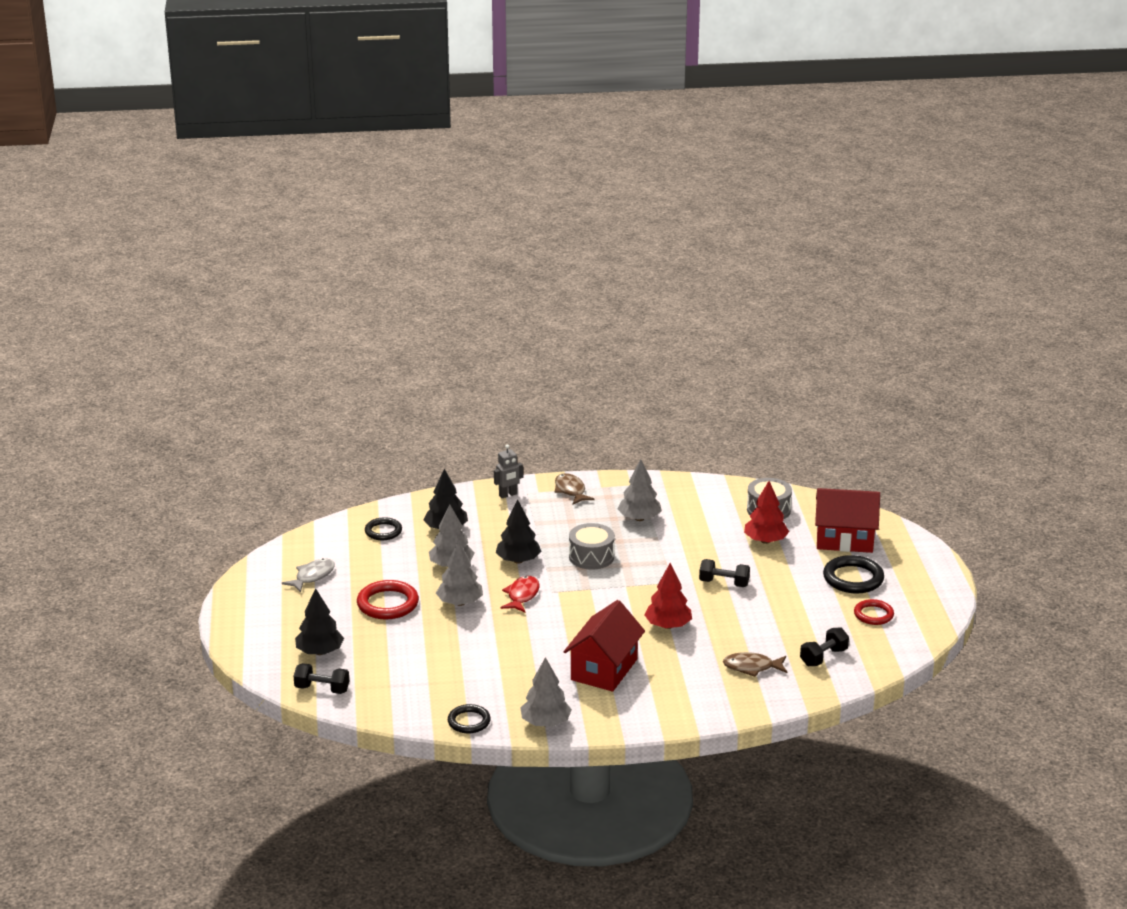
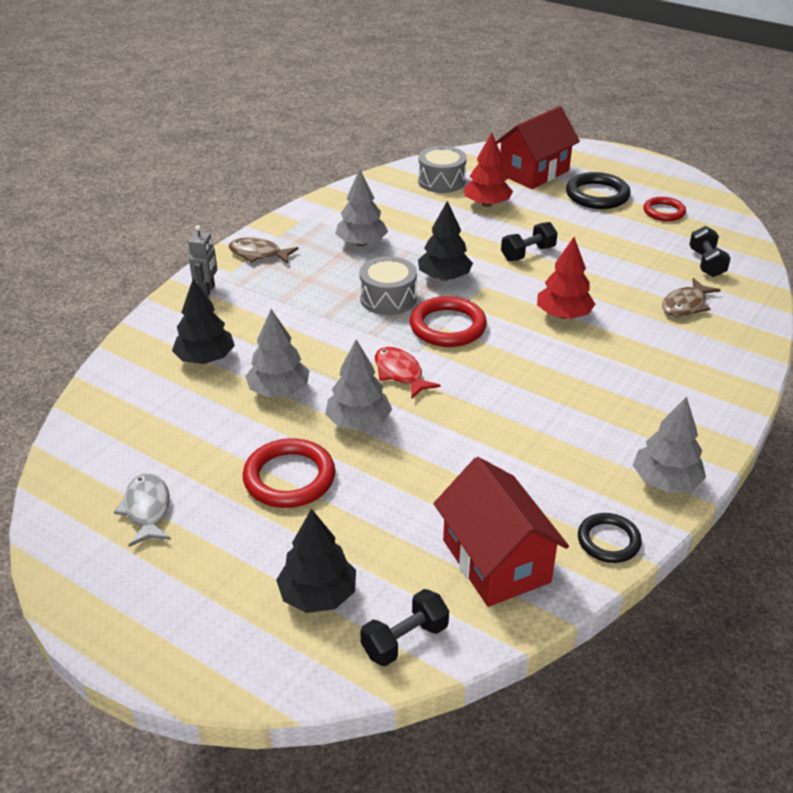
camera: 50 degrees left, 10 degrees up
(383, 531) = (142, 404): black ring -> none
(518, 560) = (333, 343): black tree -> black tree (444, 277)
(592, 590) = (447, 326): none -> red ring
(604, 669) = (600, 390): red house -> red house (496, 561)

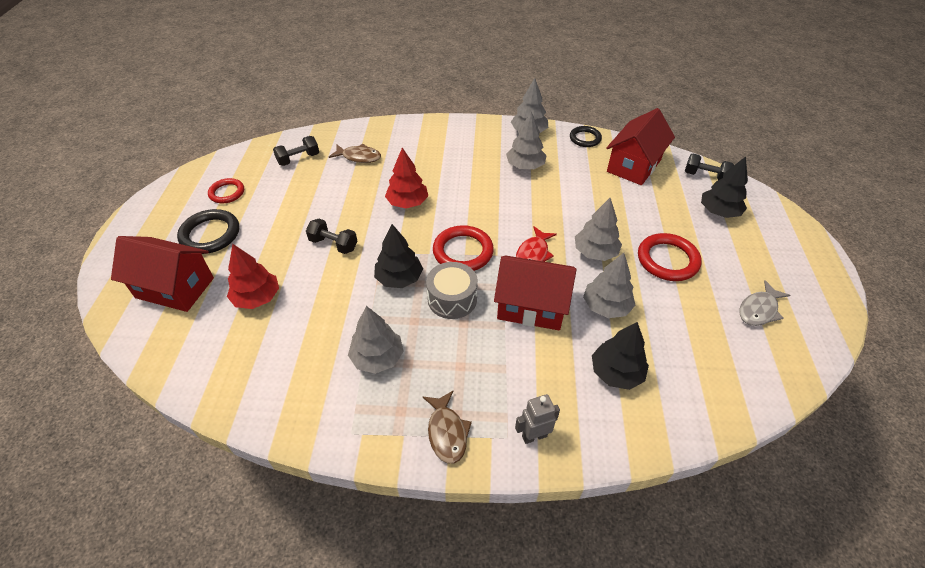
camera: 120 degrees left, 10 degrees up
(330, 341) = (531, 306): none -> red house
(441, 181) = (219, 350): grey drum -> none
(575, 438) = (525, 166): none -> grey tree

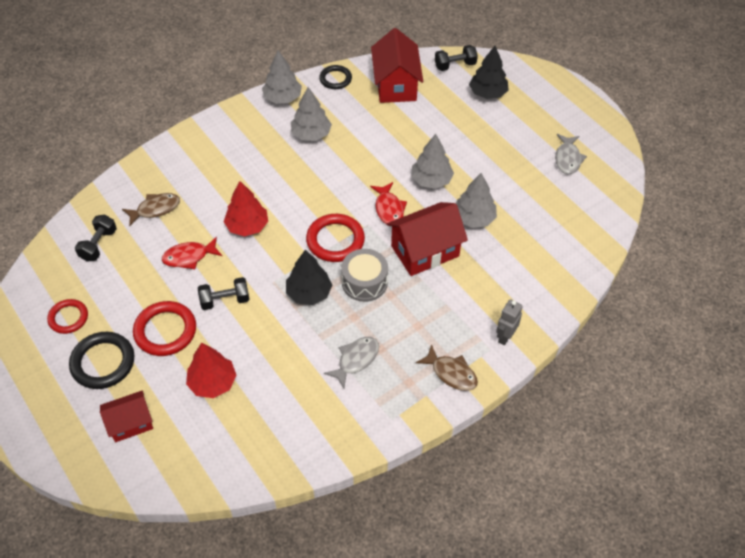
camera: 40 degrees left, 5 degrees up
(175, 288) = (130, 423): red house -> red house, size x0.62
(344, 200) = (189, 257): none -> red fish
(377, 358) = (356, 360): grey tree -> grey fish
(616, 373) = (518, 261): black tree -> none
(667, 260) = (484, 156): red ring -> red ring (165, 331)

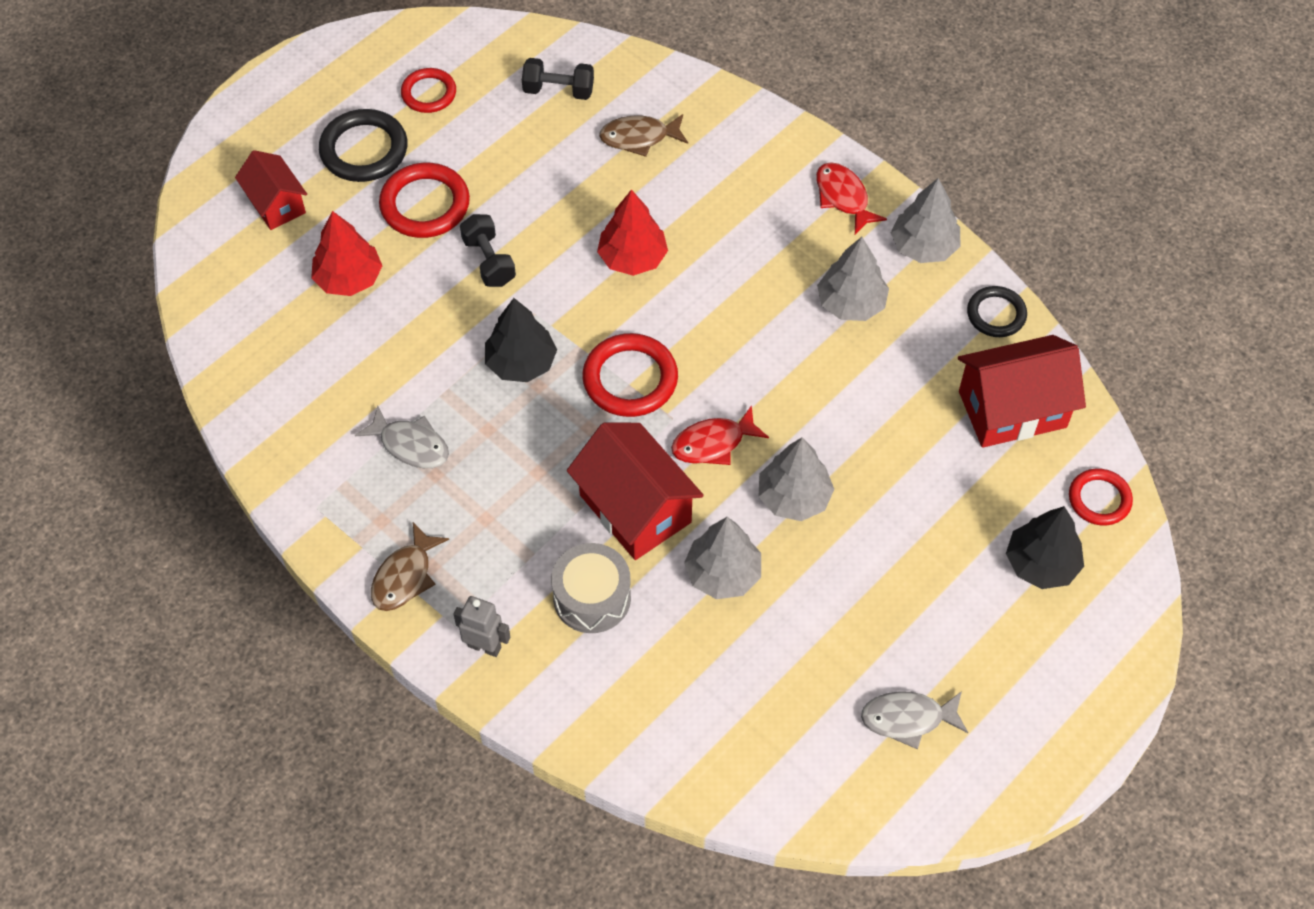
camera: 80 degrees right, 5 degrees up
(155, 209) = (639, 137): brown fish -> brown fish turned 120 degrees clockwise
(189, 257) = (559, 200): red fish -> red fish (843, 197)
(364, 282) = (555, 433): grey drum -> grey drum (592, 597)
(455, 65) = (1099, 499): black dumbbell -> red ring

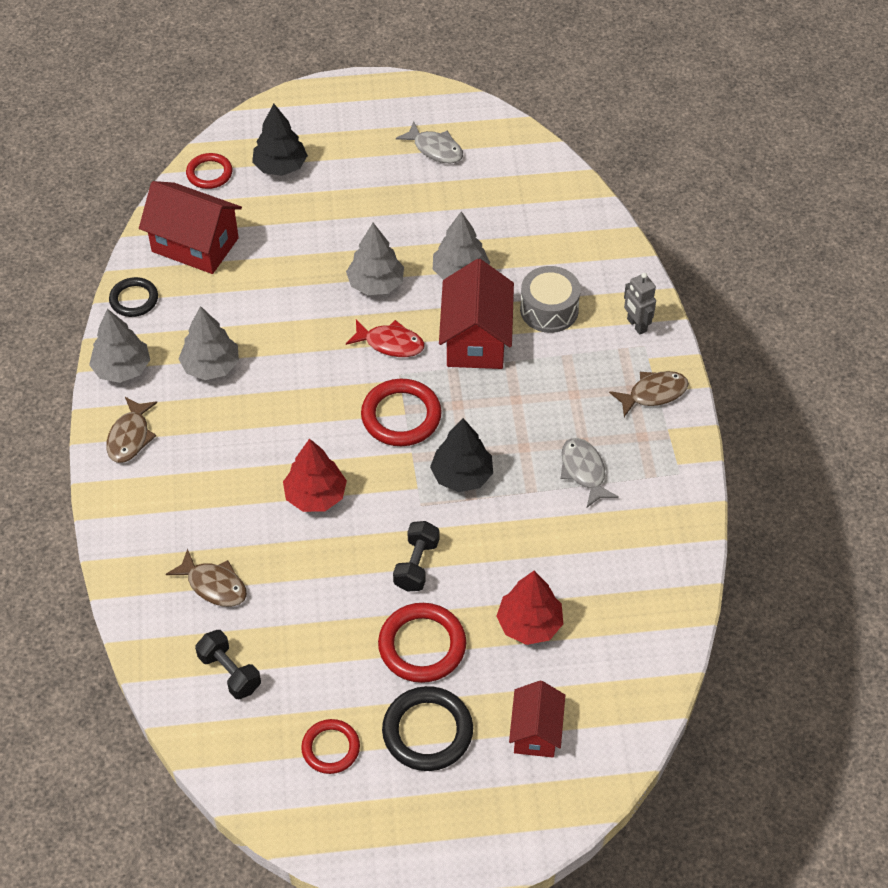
camera: 140 degrees left, 5 degrees down
(843, 197) = (130, 437): red fish -> brown fish

